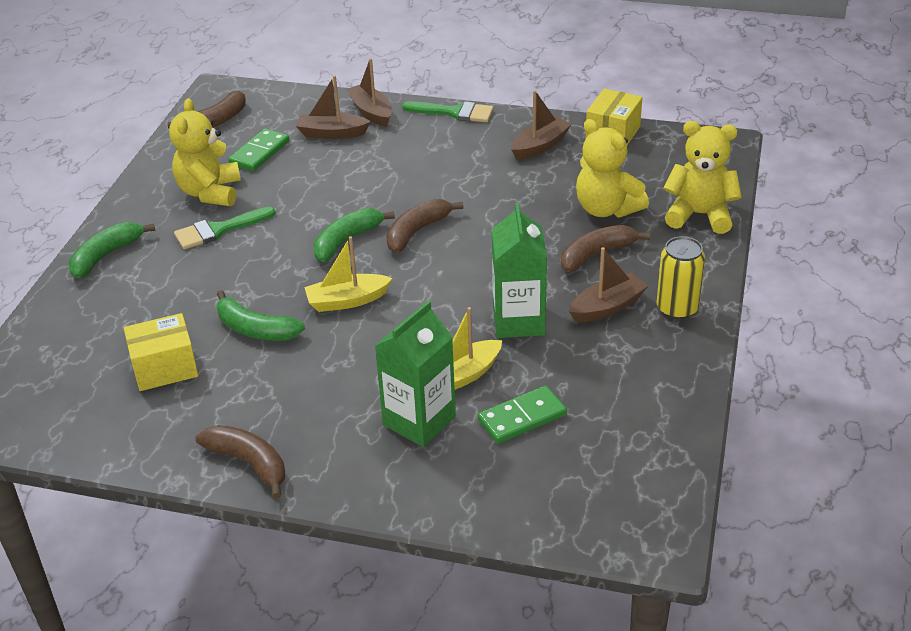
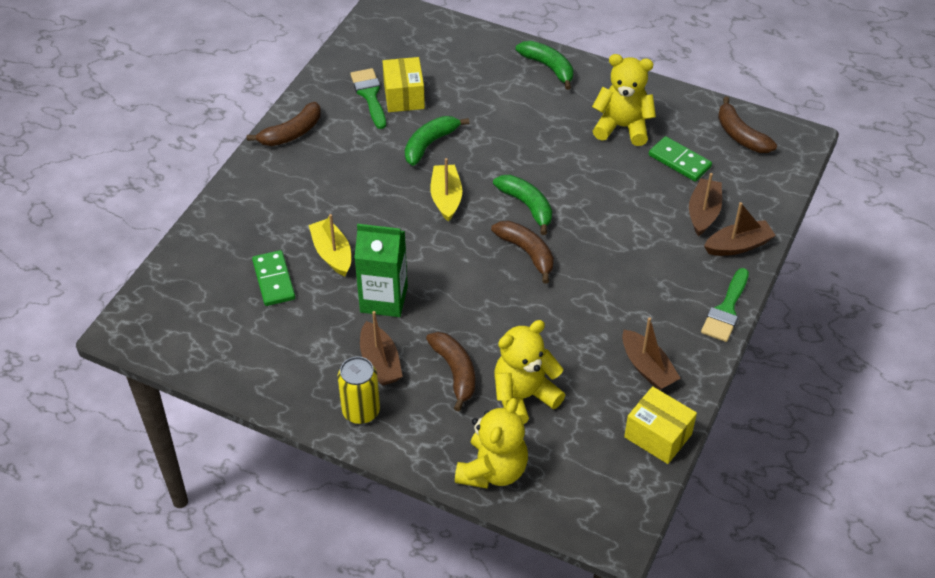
camera: 100 degrees right, 10 degrees up
(218, 230) = (565, 130): green brush -> green brush (369, 95)
(419, 421) = (295, 222): green carton -> none

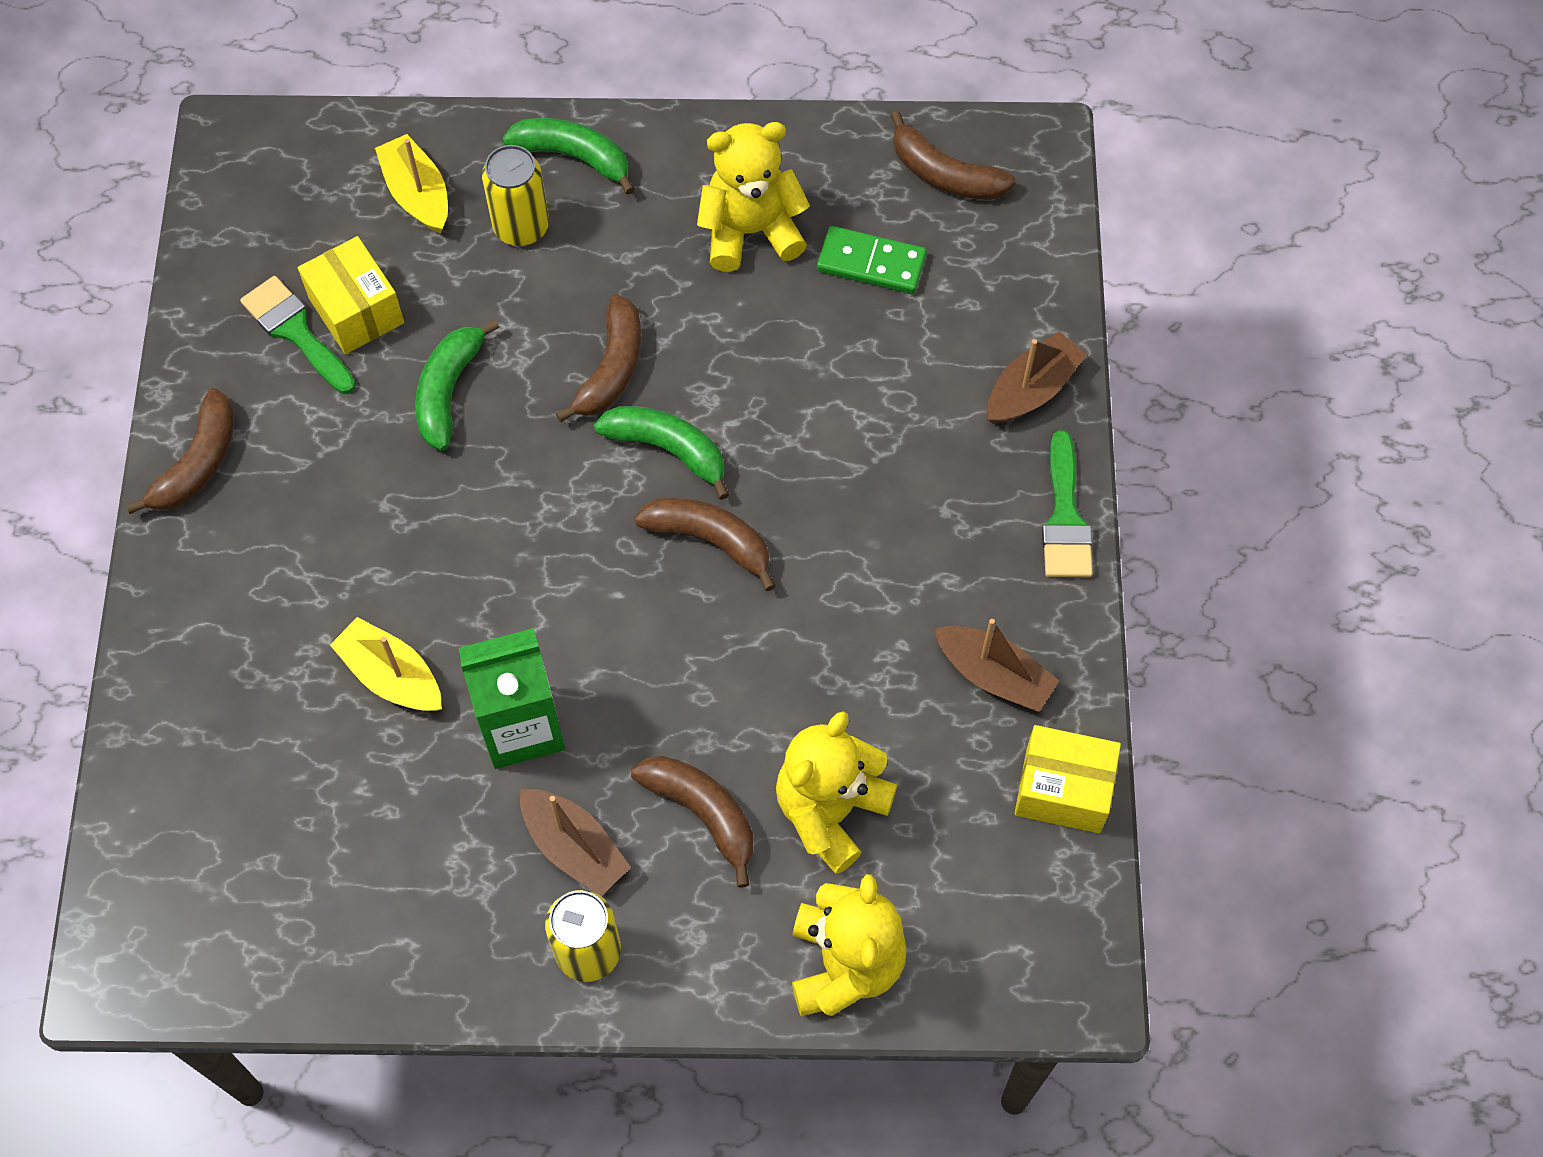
camera: 25 degrees left, 15 degrees up
(274, 280) = (319, 769): green domino -> none
(446, 198) = (528, 488): yellow boat -> yellow boat (417, 194)
(505, 88) = (521, 227): none -> yellow can
(517, 162) = (611, 368): none -> brown banana
(703, 213) = (952, 349): brown boat -> none

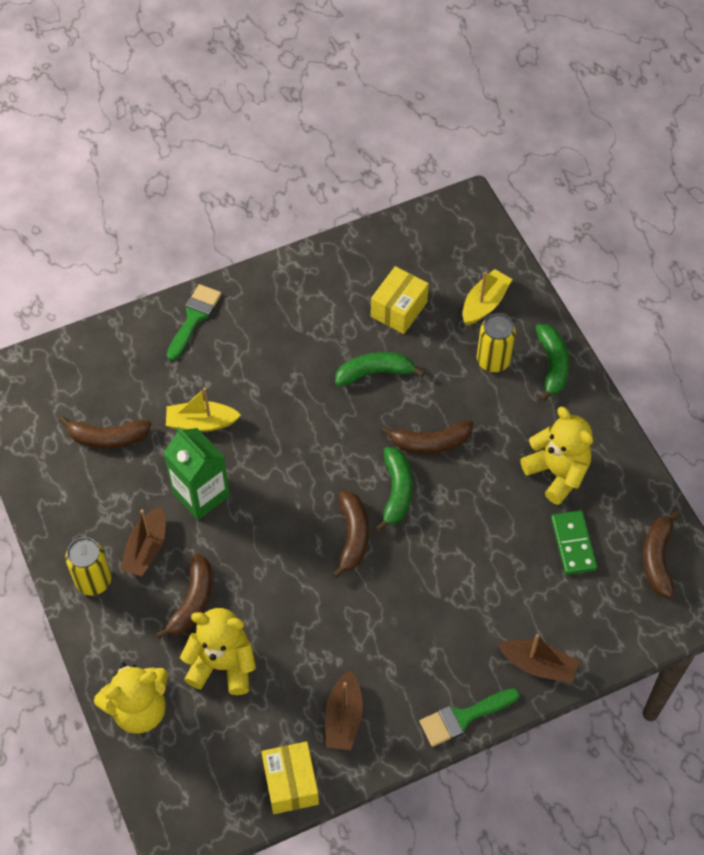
camera: 65 degrees right, 5 degrees down
(198, 463) = (275, 283): brown banana -> brown banana (108, 438)
(295, 331) = (371, 289): green brush -> green brush (194, 318)
(392, 676) = (201, 422): yellow boat -> yellow boat turned 105 degrees counterclockwise

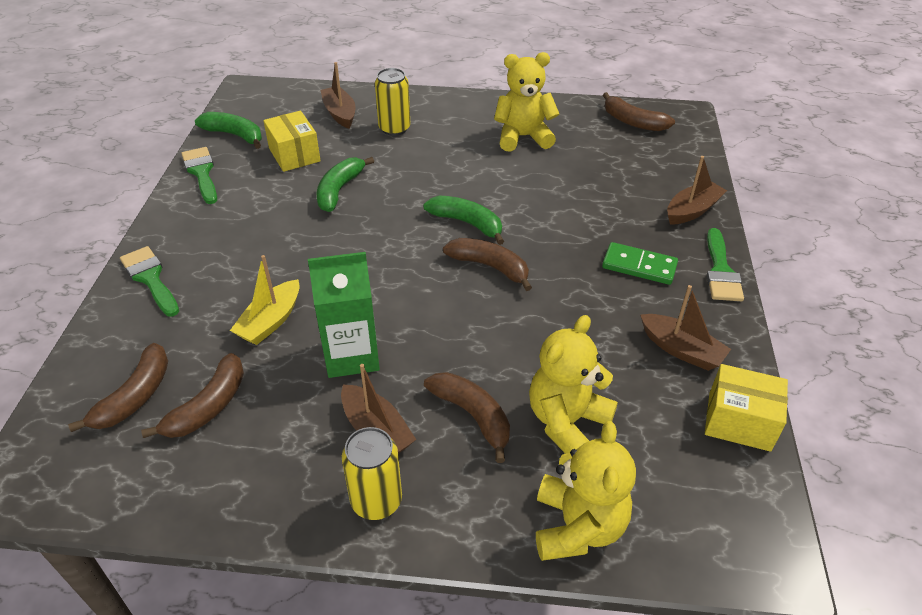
camera: 60 degrees left, 15 degrees down
(329, 261) = (201, 172): none -> green brush
(431, 442) = (437, 186): brown banana -> brown banana (135, 396)
(484, 303) = (340, 113): yellow boat -> brown boat
(552, 365) = (428, 105): green banana -> green banana (235, 135)
(573, 544) = (592, 153): green domino -> green domino (639, 266)

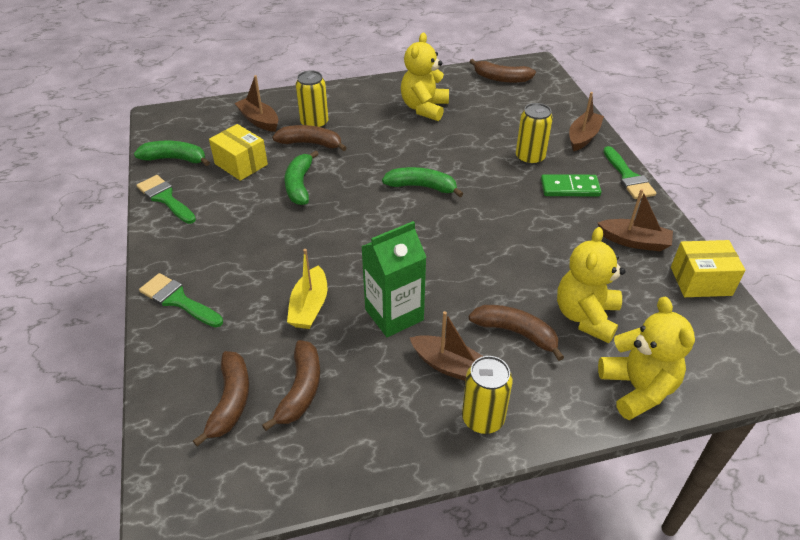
camera: 20 degrees left, 0 degrees up
(490, 267) = (460, 216): brown banana -> brown banana (310, 143)
(523, 137) = (424, 108): yellow teddy bear -> yellow teddy bear turned 45 degrees counterclockwise
(612, 219) = (530, 157): none -> yellow can

